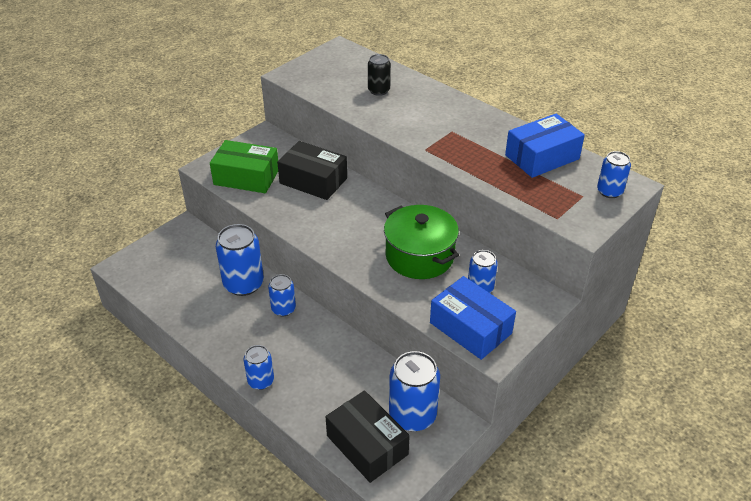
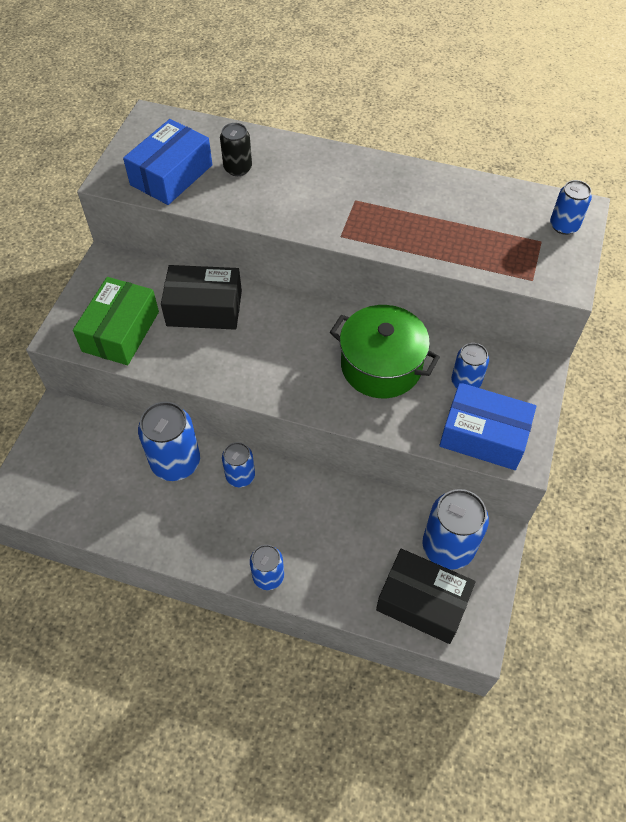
camera: 25 degrees left, 15 degrees up
(246, 177) = (120, 331): green box -> green box turned 60 degrees counterclockwise
(542, 157) = (471, 203): blue box -> blue box (171, 175)

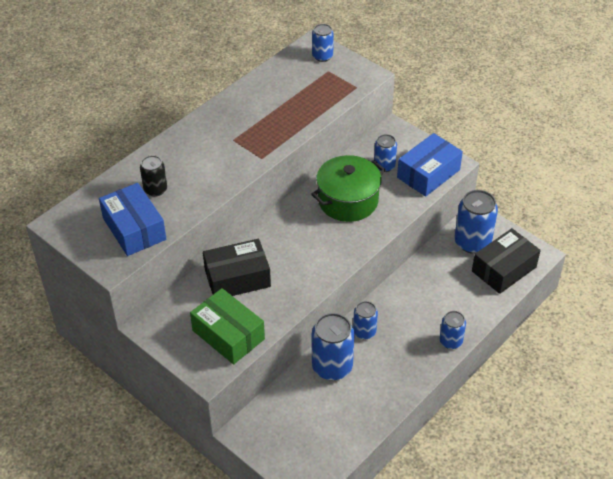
camera: 65 degrees left, 10 degrees down
(204, 308) = (237, 278): black box -> black box turned 45 degrees clockwise

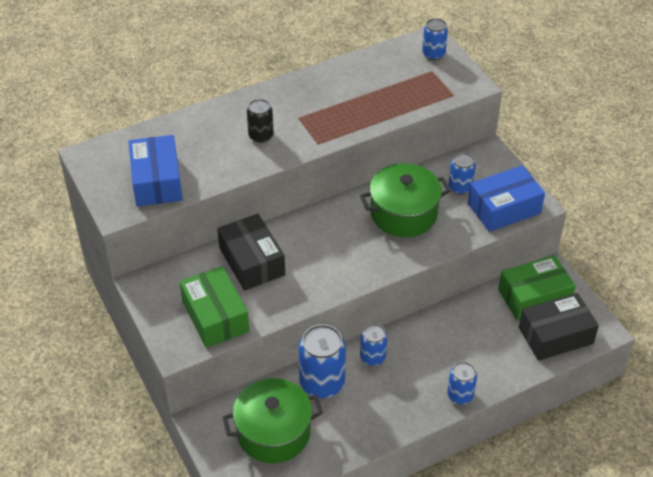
camera: 20 degrees right, 0 degrees up
(155, 189) = (196, 147): black can -> black can (261, 136)
(237, 278) = (252, 261): black box -> black box turned 60 degrees clockwise
(310, 421) = (273, 432): none -> green pot
(472, 242) = (534, 297): blue can -> green box

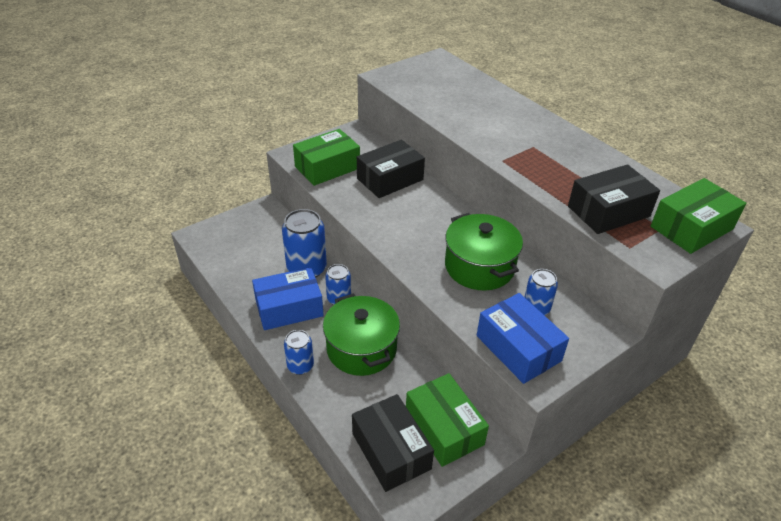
camera: 80 degrees right, 5 degrees down
(157, 181) = (421, 87): blue box -> blue box (289, 308)
(261, 136) = (497, 129): black can -> none
(273, 432) = (255, 246): green pot -> green pot (361, 348)
(406, 94) = (608, 211): none -> black box
(433, 54) = (691, 228): blue can -> green box

